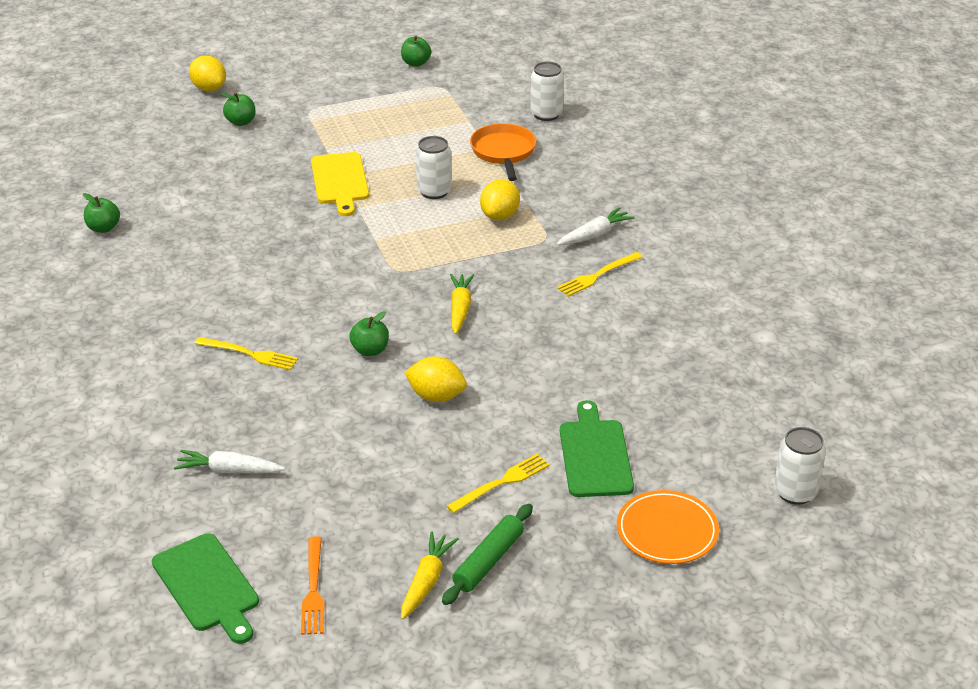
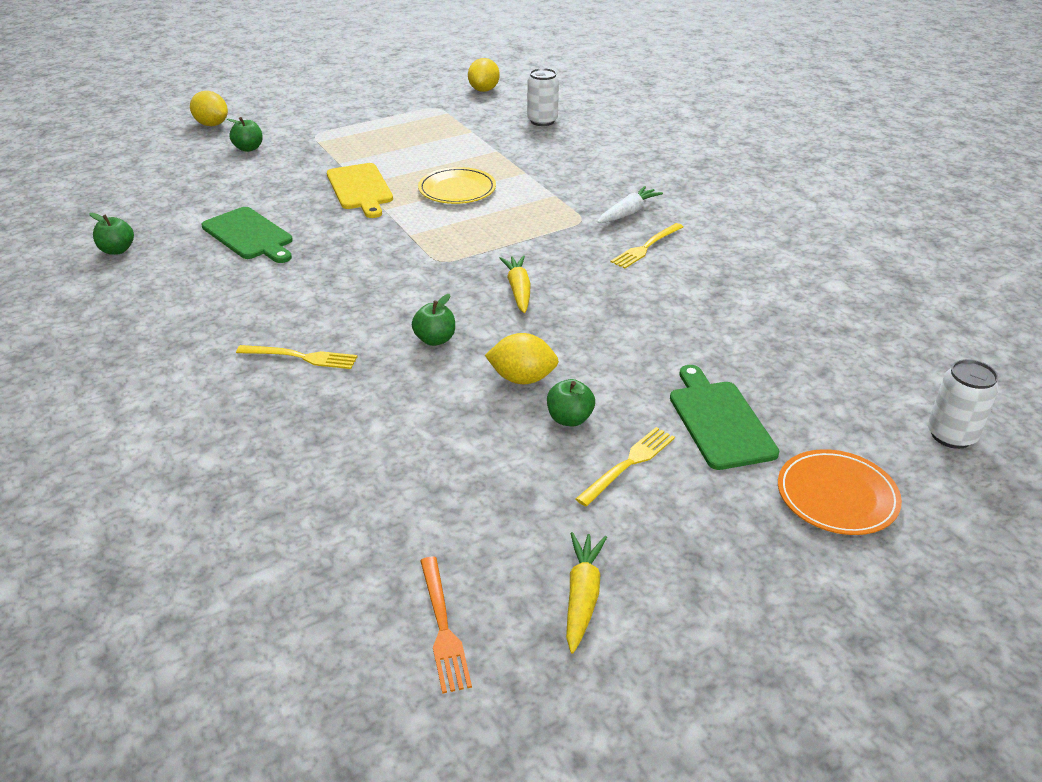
camera: 10 degrees left, 0 degrees up
(207, 586) = (303, 642): green cutting board -> green cutting board (249, 235)
(229, 470) = (303, 489): white carrot -> none
(416, 63) = (407, 92): green apple -> green apple (569, 419)
(434, 191) = (457, 189): white can -> yellow plate
(488, 561) = (648, 560): green rolling pin -> none
(500, 216) = (529, 204): yellow lemon -> yellow lemon (484, 90)
(503, 152) = (513, 153): orange pan -> none

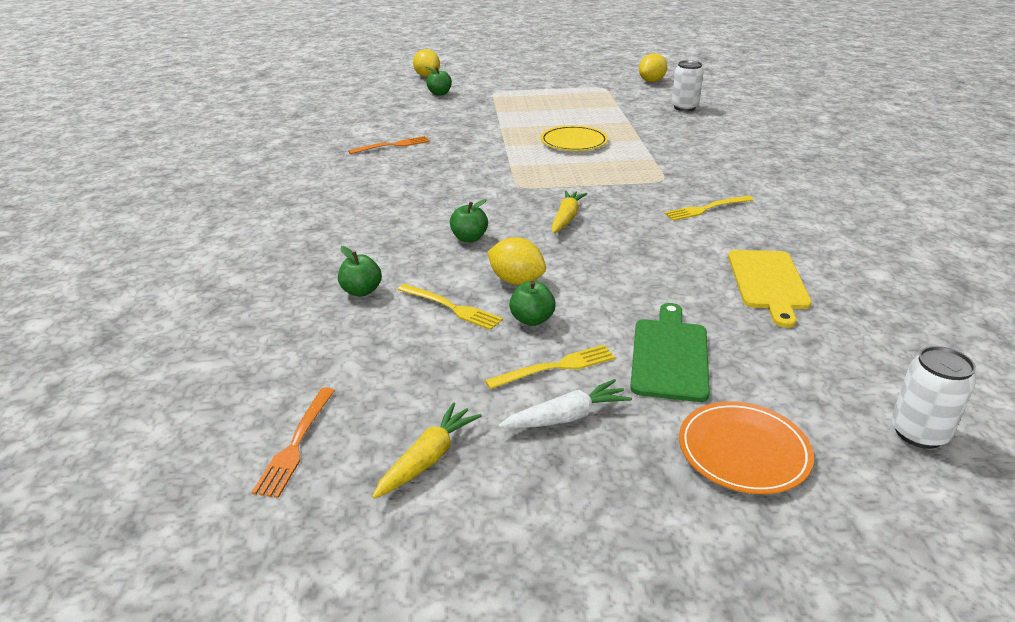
camera: 25 degrees right, 5 degrees down
(117, 250) = (298, 139): green apple -> green apple (361, 291)
(249, 235) = (392, 145): green cutting board -> orange fork
(301, 357) = (360, 228): yellow fork -> yellow fork (452, 308)
(360, 189) = (498, 130): yellow cutting board -> yellow cutting board (768, 283)
(628, 213) = (710, 181): white carrot -> white carrot (566, 417)

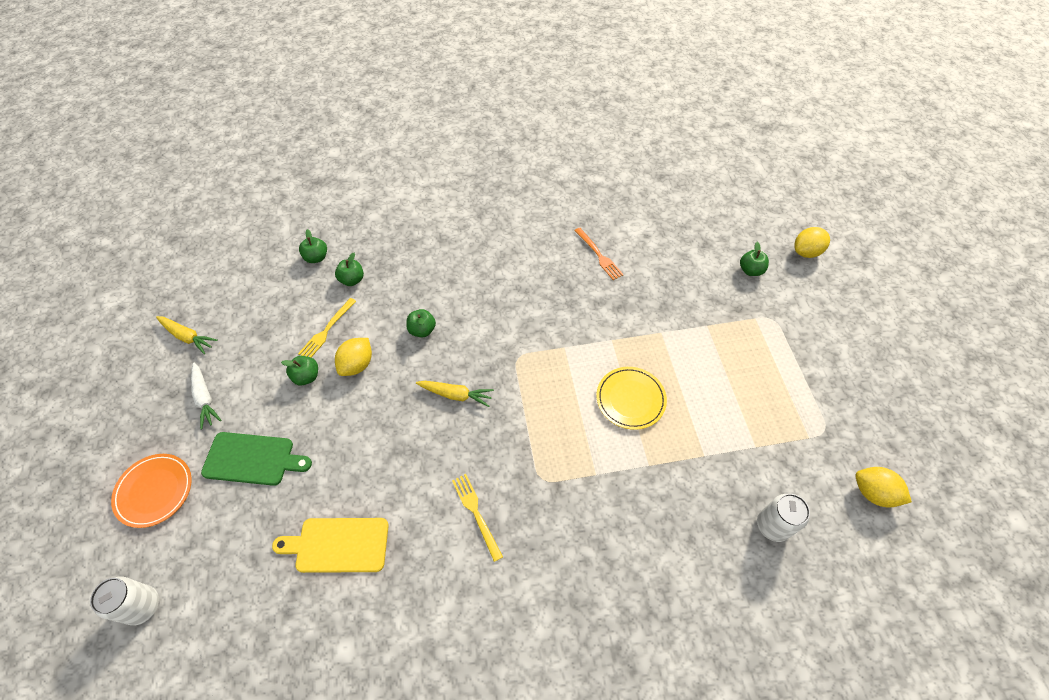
camera: 85 degrees right, 25 degrees up
(296, 444) = (211, 281): orange fork -> none
(298, 326) = (316, 257): none -> green apple
(556, 367) = (252, 392): yellow fork -> none

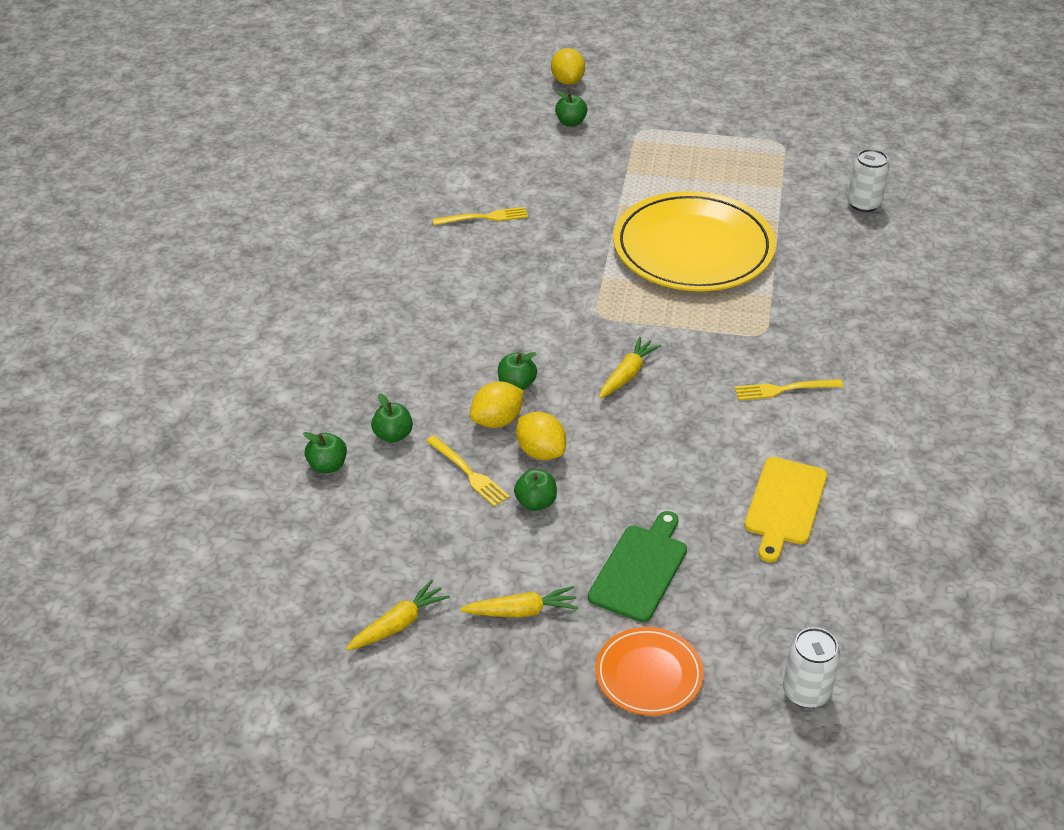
camera: 70 degrees left, 15 degrees down
(205, 398) = (521, 611): white carrot -> yellow carrot
(599, 255) = (484, 217): orange fork -> yellow fork
(630, 399) = (693, 248): yellow plate -> yellow plate, size x2.00
(873, 493) = (852, 140): yellow lemon -> yellow lemon (497, 421)

